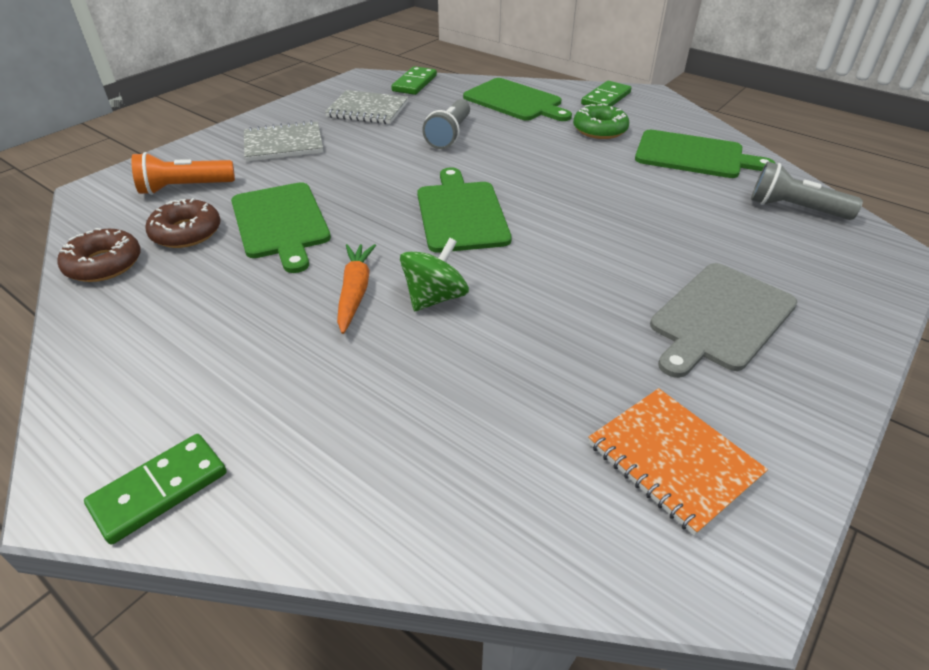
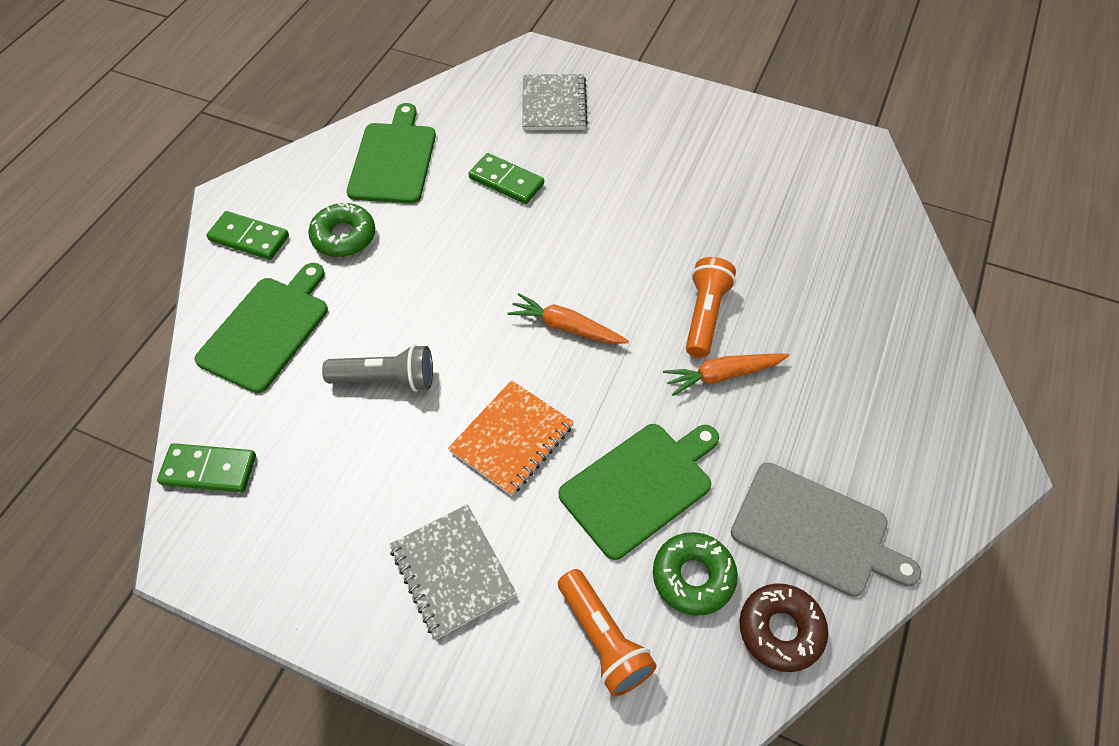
camera: 105 degrees left, 15 degrees up
(159, 490) = (968, 416): green domino -> green domino (506, 181)
(186, 232) = (693, 577): brown donut -> green donut
(368, 110) = (319, 502): grey notebook -> grey notebook (554, 104)
(435, 298) = (705, 315): green spinning top -> orange flashlight
(460, 213) = (566, 327): green cutting board -> orange carrot
(673, 460) = (798, 168): orange notebook -> orange notebook (512, 439)
(720, 318) = (654, 146): grey cutting board -> grey cutting board (815, 531)
(794, 209) = (482, 99): grey flashlight -> none

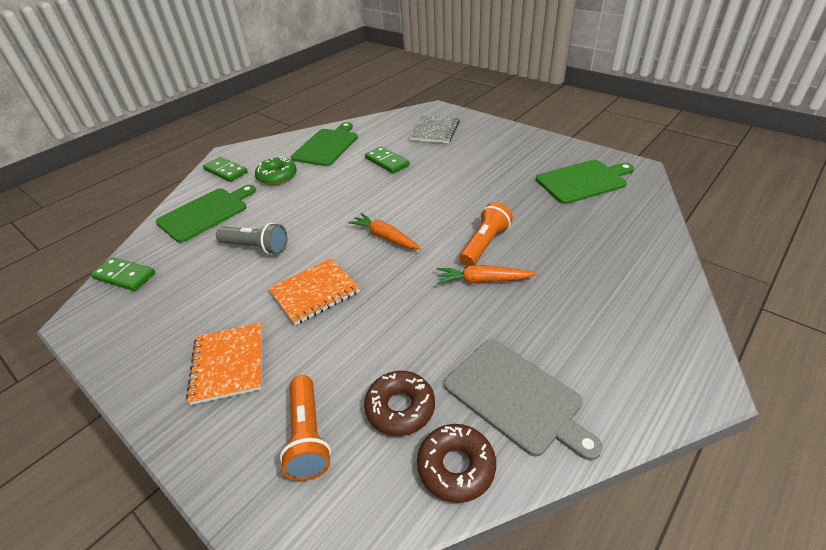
camera: 20 degrees right, 15 degrees down
(452, 571) = (228, 364): grey notebook -> orange notebook
(640, 485) = (389, 337): green cutting board -> green cutting board (583, 181)
(693, 577) = (400, 408): green donut -> brown donut

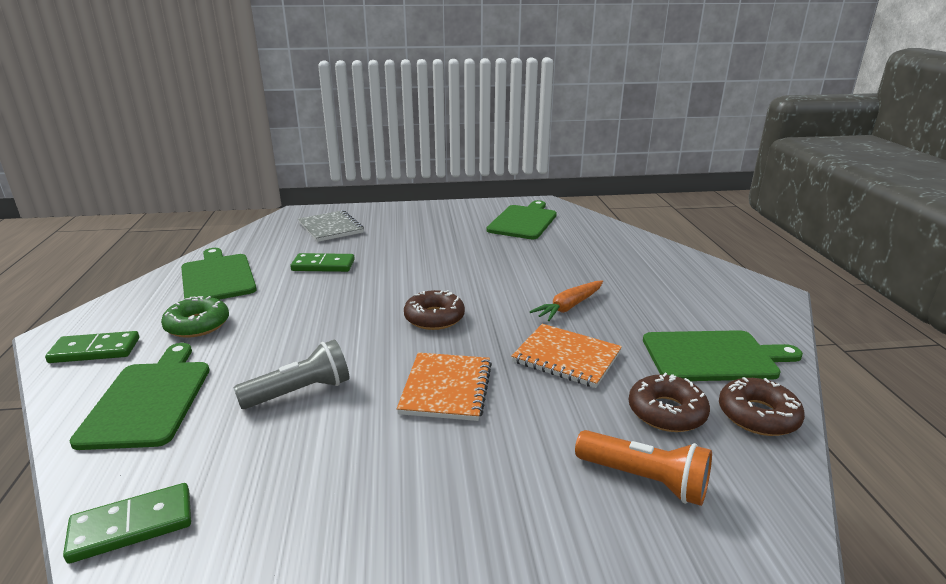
camera: 50 degrees left, 15 degrees down
(228, 364) = (469, 493): orange notebook -> orange notebook (566, 357)
(385, 237) = (434, 318): orange carrot -> brown donut
(485, 244) = (527, 285): orange flashlight -> none
(516, 397) = (714, 356): grey cutting board -> green cutting board

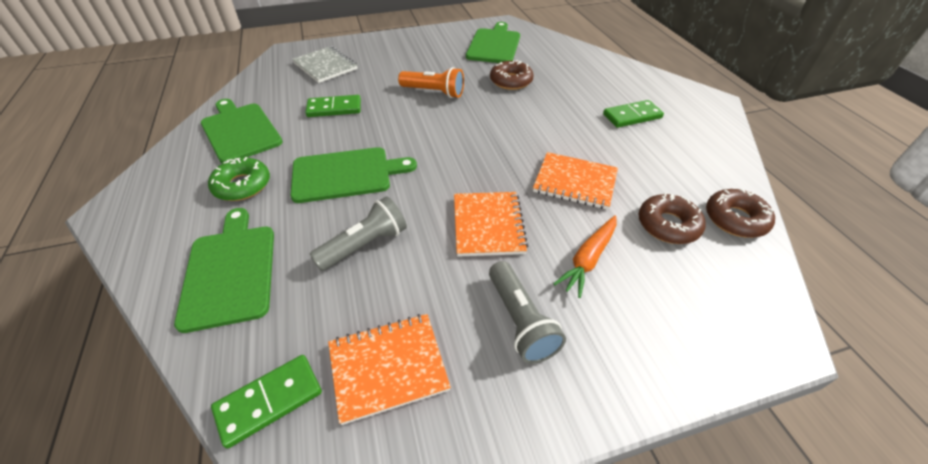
camera: 10 degrees left, 20 degrees up
(95, 350) = (155, 225): green domino -> green domino (632, 116)
(273, 512) = (388, 367): none -> orange notebook
(434, 318) = (453, 154): brown donut -> brown donut (511, 81)
(445, 487) = (520, 321): none -> grey flashlight
(569, 306) = (561, 131): orange carrot -> orange carrot (588, 259)
(644, 480) = (670, 290): orange flashlight -> orange flashlight (434, 92)
(714, 356) = (687, 167): green cutting board -> green cutting board (346, 174)

